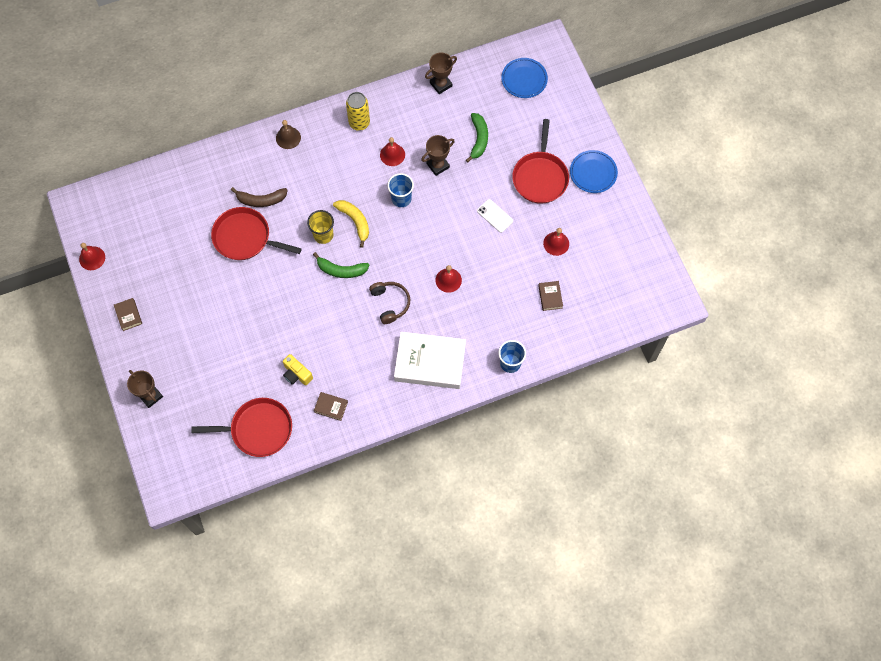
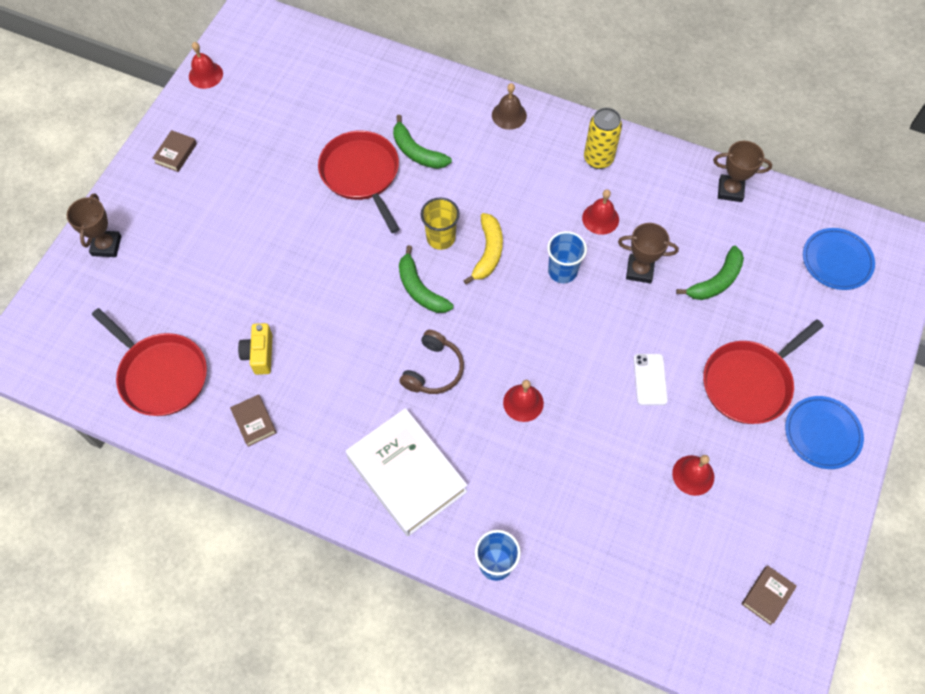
camera: 45 degrees right, 5 degrees down
(261, 200) = (417, 152): brown banana -> green banana
(550, 297) = (623, 531): brown book -> brown book (767, 595)

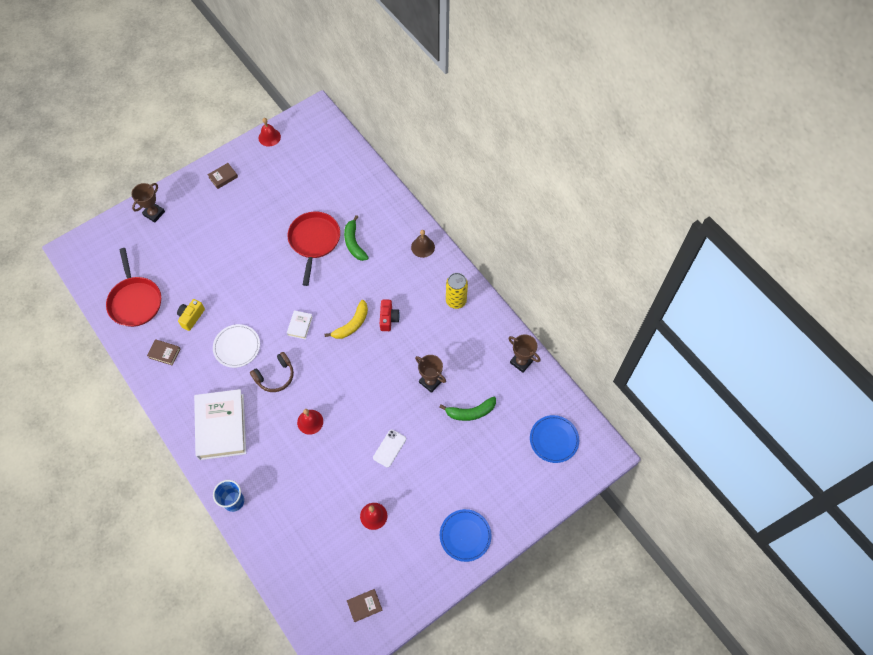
camera: 30 degrees right, 0 degrees up
(254, 422) = (164, 353): brown book -> brown book turned 75 degrees counterclockwise
(353, 359) = (237, 347): none -> white plate
(420, 289) = (300, 326): green banana -> white book
(441, 238) = (332, 302): yellow cup -> none
(530, 222) = (388, 319): none -> red camera
(562, 271) = (386, 358): blue cup -> none
(600, 218) = (430, 338): red bell -> none
(749, 382) = (445, 482): red pan -> none

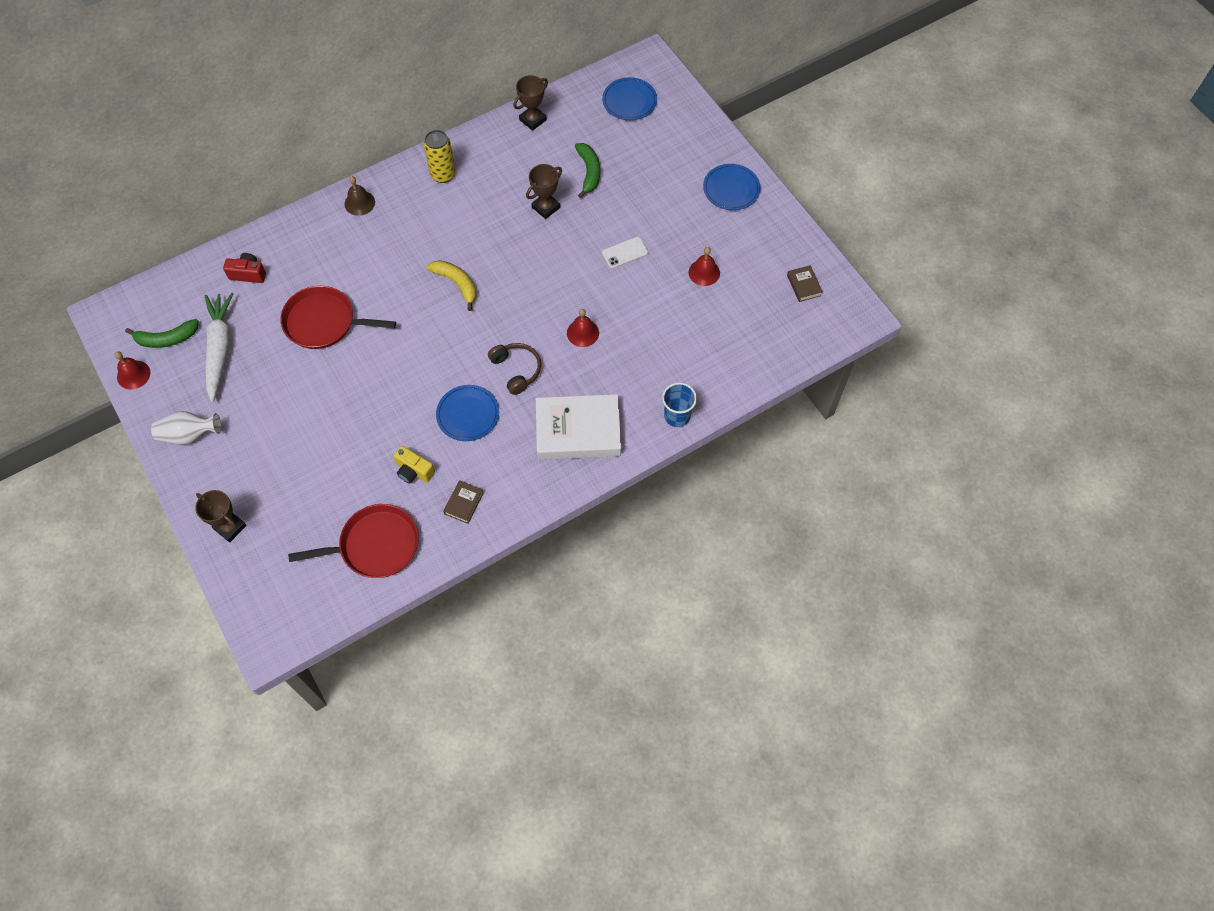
camera: 85 degrees left, 0 degrees up
(223, 177) = (189, 435): brown book -> white vase
(237, 347) = (468, 414): white plate -> blue plate
(290, 182) = (220, 349): none -> white carrot
(300, 326) = (449, 341): white book -> none
(354, 243) = (337, 277): green banana -> green banana (166, 339)
(388, 319) = (455, 245): red camera -> red camera (248, 274)
(389, 448) = (625, 253): white phone -> white phone turned 60 degrees counterclockwise

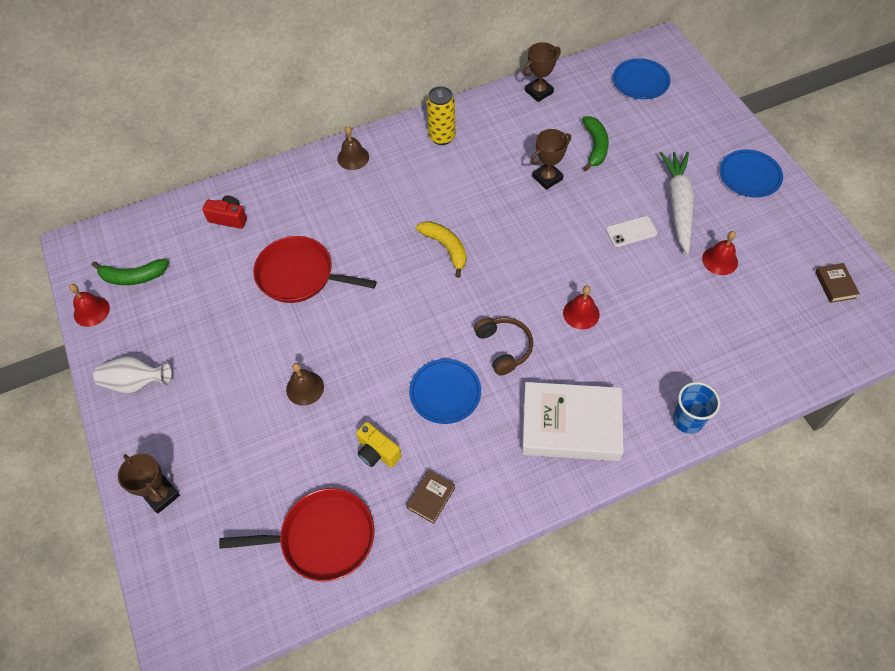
camera: 10 degrees right, 5 degrees down
(220, 349) = (186, 292): white carrot -> white carrot (678, 205)
(343, 423) = (305, 388): none -> brown bell

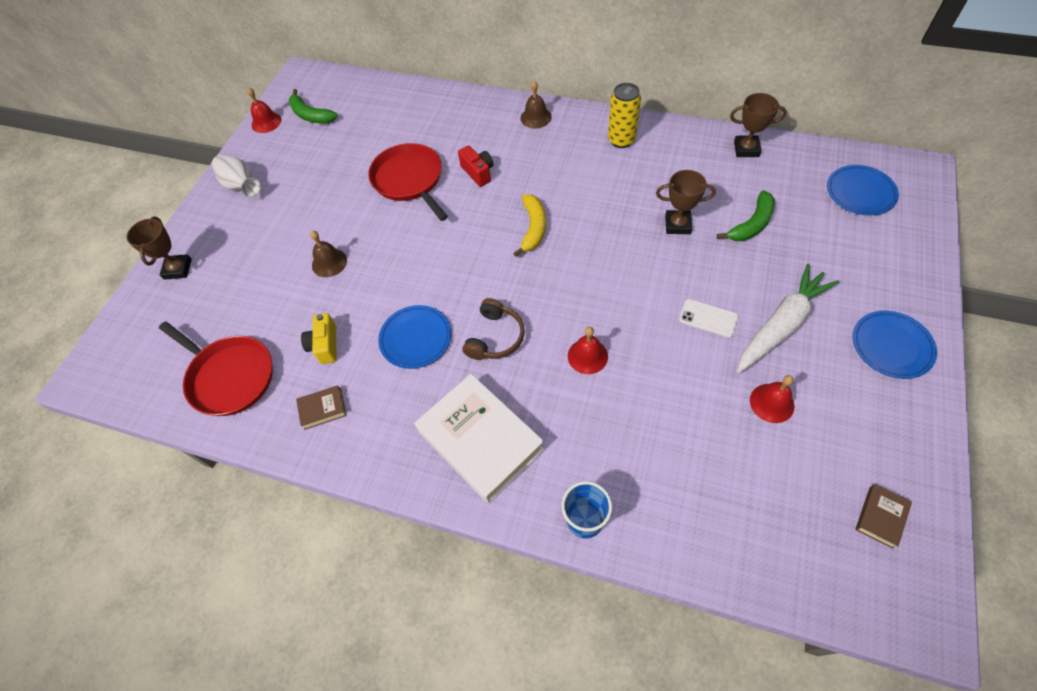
camera: 45 degrees right, 0 degrees up
(229, 218) = (406, 111): red camera -> red camera (478, 172)

